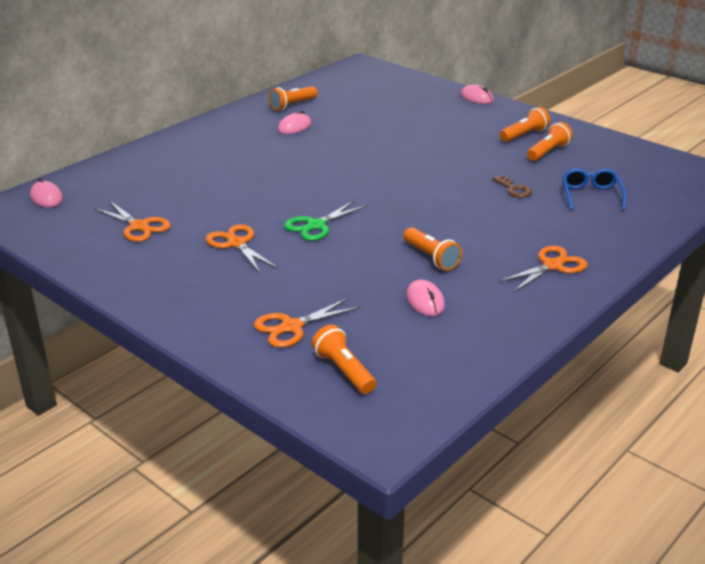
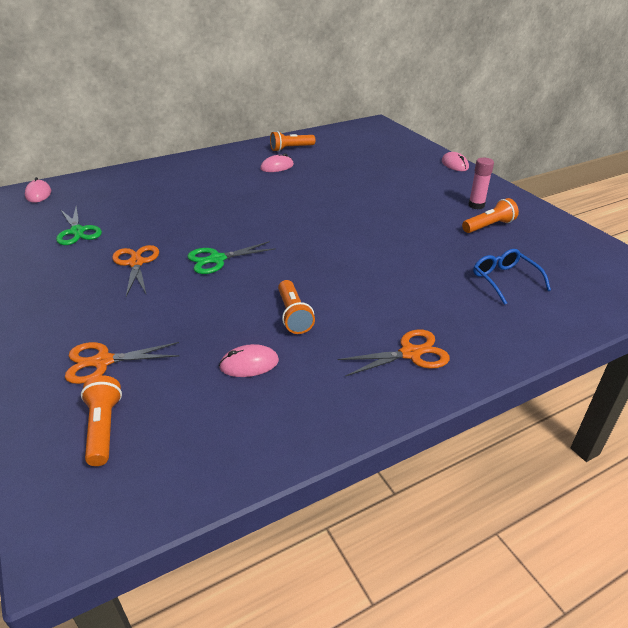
camera: 20 degrees right, 5 degrees up
(139, 226) = (77, 231): orange scissors -> green scissors
(425, 301) = (249, 364): pink mouse -> pink mouse turned 75 degrees clockwise
(514, 189) = (428, 259): brown key -> none
(524, 135) = (476, 205): orange flashlight -> pink glue stick
(591, 195) = (504, 280): blue glasses -> blue glasses turned 45 degrees counterclockwise

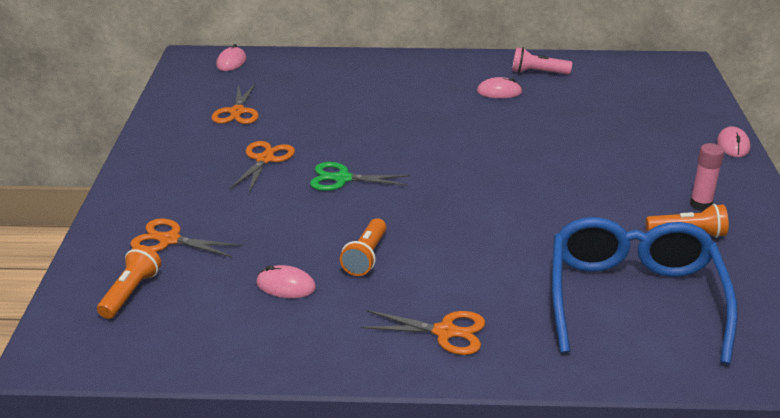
camera: 30 degrees right, 5 degrees down
(77, 231) = (237, 112): green scissors -> orange scissors
(291, 148) = (538, 73): orange flashlight -> pink flashlight
(504, 280) = (634, 299): blue glasses -> blue glasses, size x2.15

